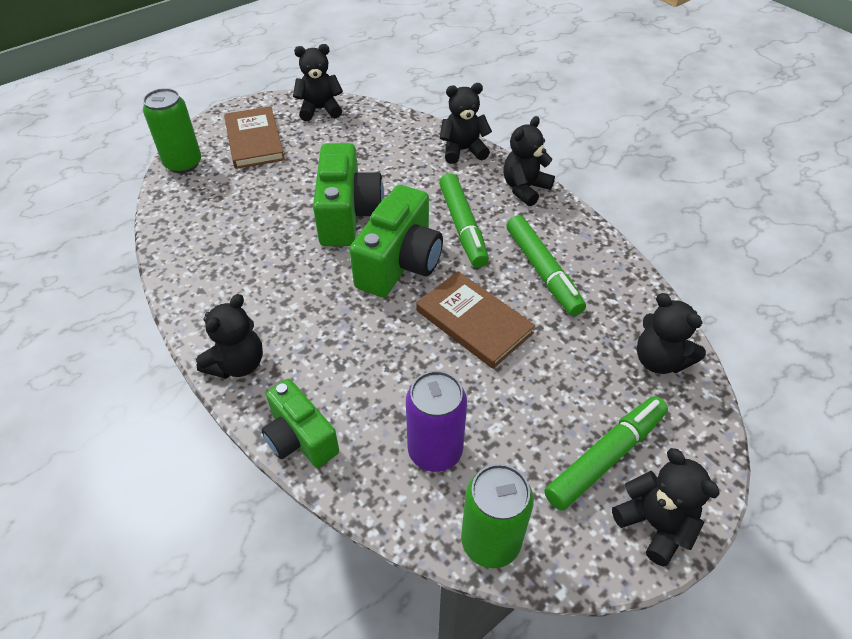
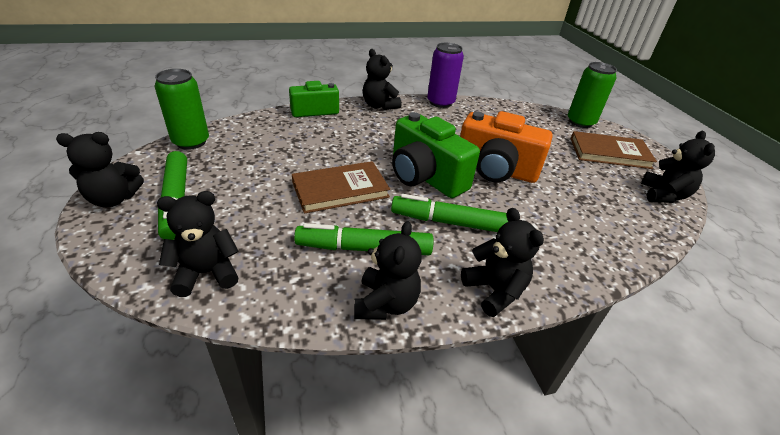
camera: 110 degrees right, 10 degrees down
(348, 215) = (495, 170): green camera -> orange camera
(435, 451) = (261, 143): purple can -> purple can (440, 102)
(463, 150) = (580, 268): black teddy bear -> black teddy bear (385, 303)

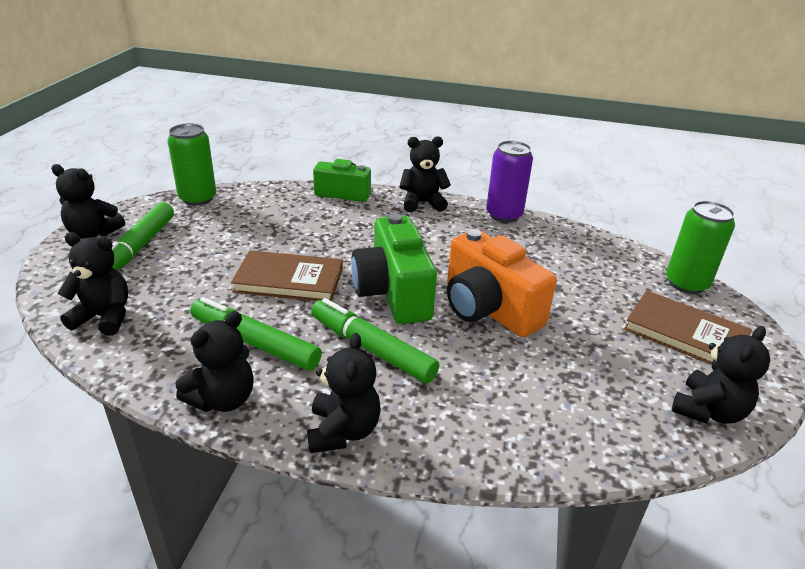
camera: 30 degrees right, 5 degrees down
(379, 106) = (422, 203): black teddy bear -> black teddy bear turned 90 degrees clockwise

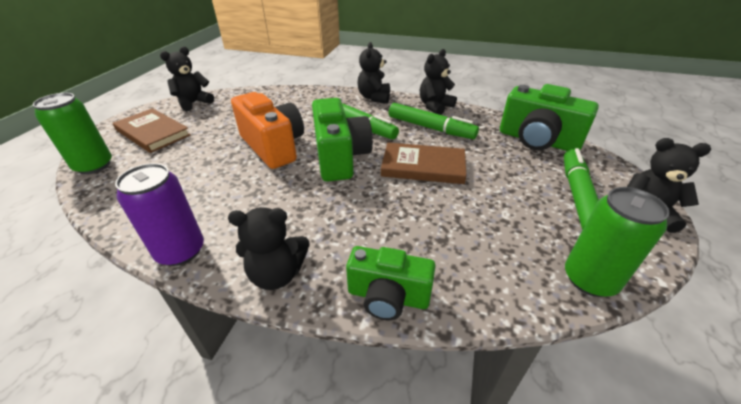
camera: 175 degrees left, 5 degrees up
(104, 317) = (537, 141): black teddy bear -> green camera

